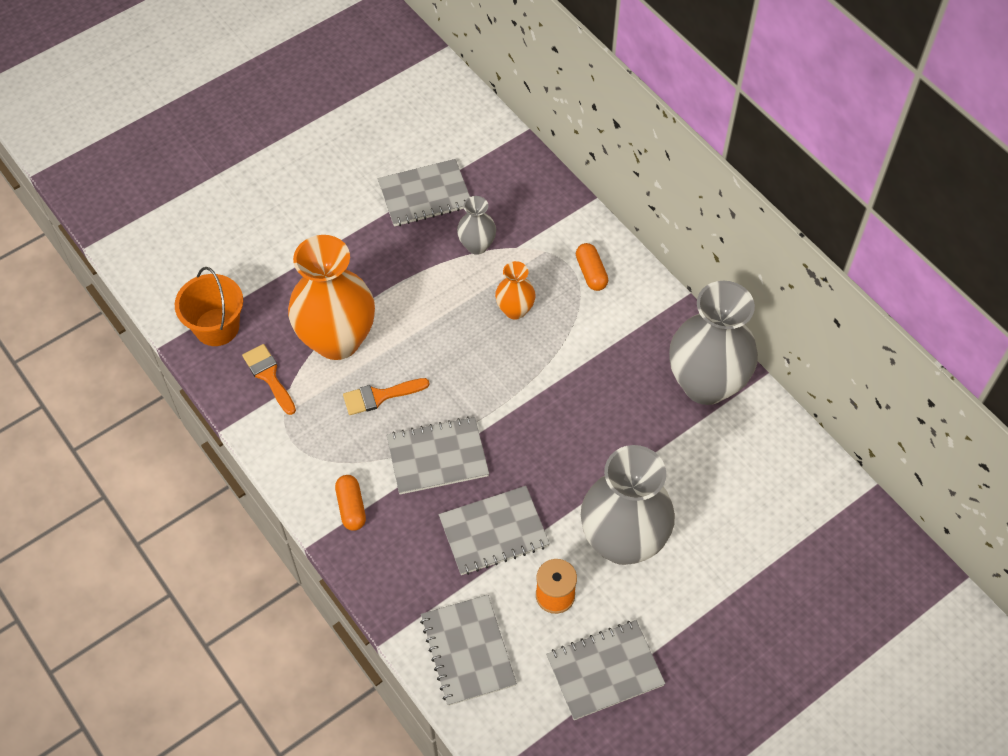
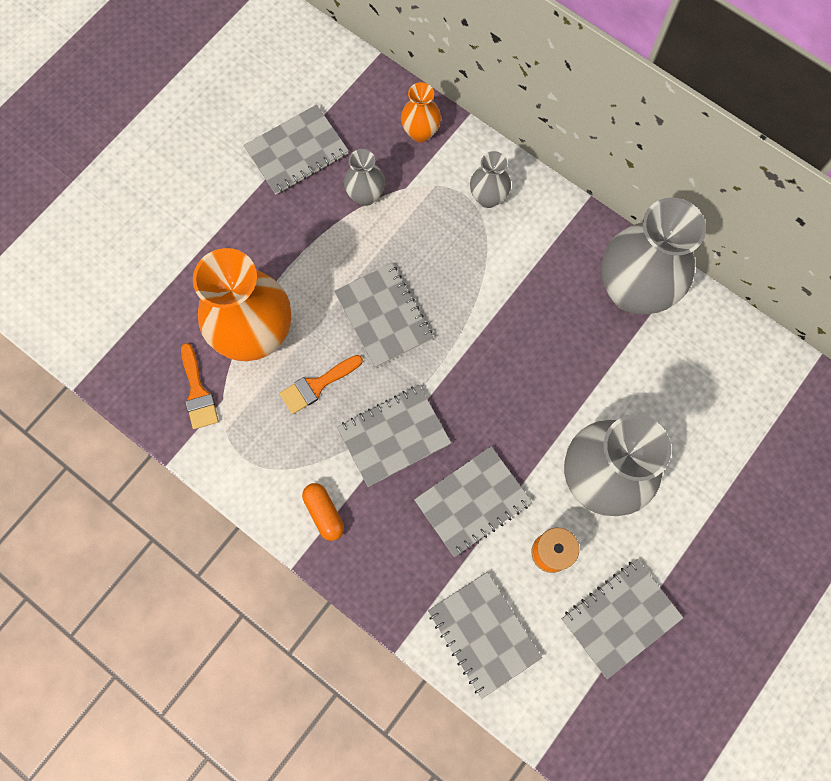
camera: 15 degrees left, 15 degrees up
(217, 327) = (127, 351): orange bucket -> none
(269, 376) = (198, 392): orange brush -> orange brush turned 150 degrees counterclockwise
(460, 352) = (383, 316): none -> grey notebook
(515, 310) = (424, 257): orange vase -> orange vase (420, 132)
(591, 273) = (488, 197): orange capsule -> grey vase

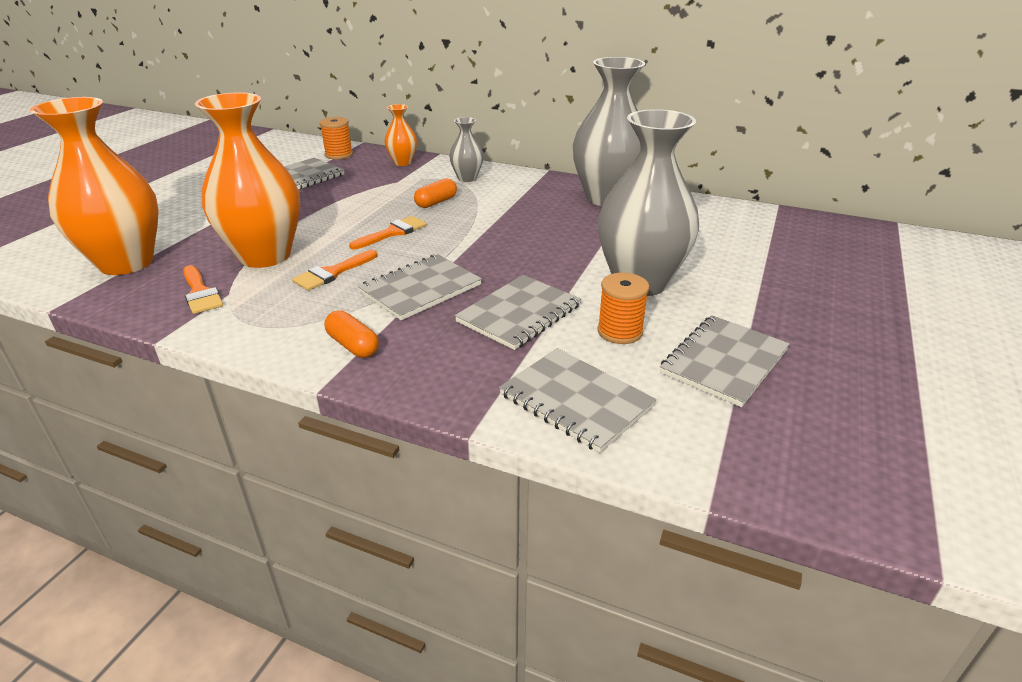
camera: 15 degrees left, 40 degrees down
(127, 316) = (126, 263): none -> orange vase
(347, 89) = (339, 155): none -> orange spool
(366, 195) = (363, 188): grey vase -> none
(383, 316) = (392, 233): grey notebook -> orange brush
(440, 254) = (436, 202): none -> orange capsule

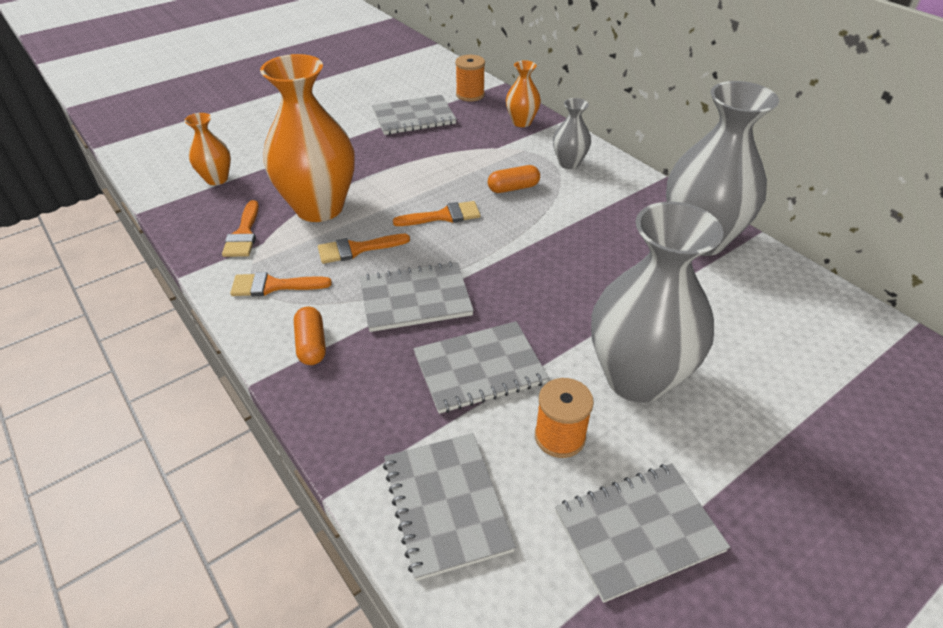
camera: 30 degrees right, 10 degrees up
(126, 263) = (217, 179): orange vase -> orange vase, size x0.48
(272, 319) = (274, 286): none -> orange brush

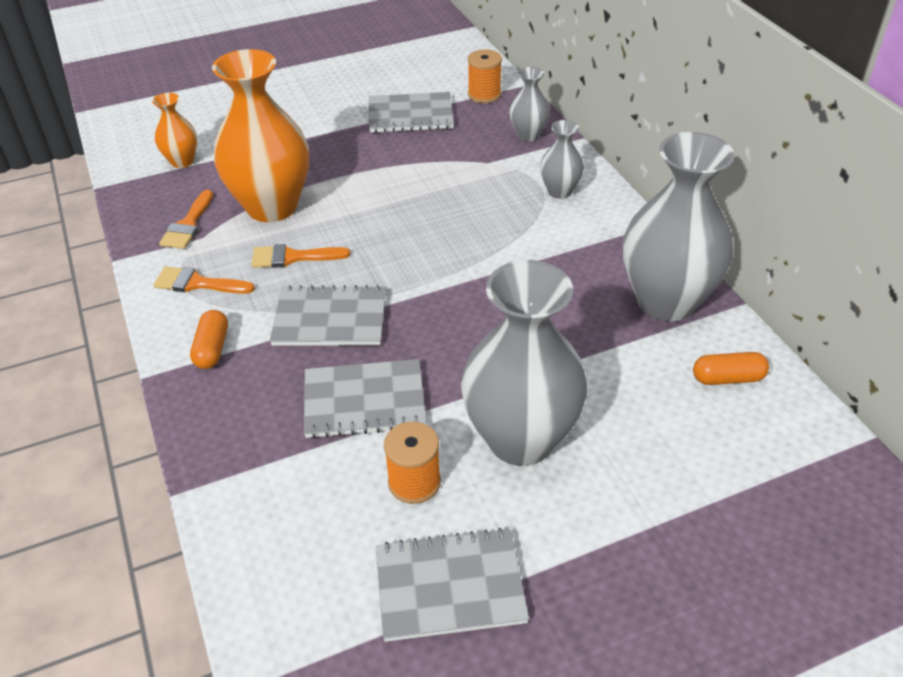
camera: 15 degrees right, 0 degrees up
(443, 216) = (395, 234): orange brush -> none
(446, 504) = (278, 524): grey notebook -> none
(513, 188) = (484, 212): orange capsule -> orange capsule (728, 378)
(521, 122) = (528, 135): orange vase -> grey vase

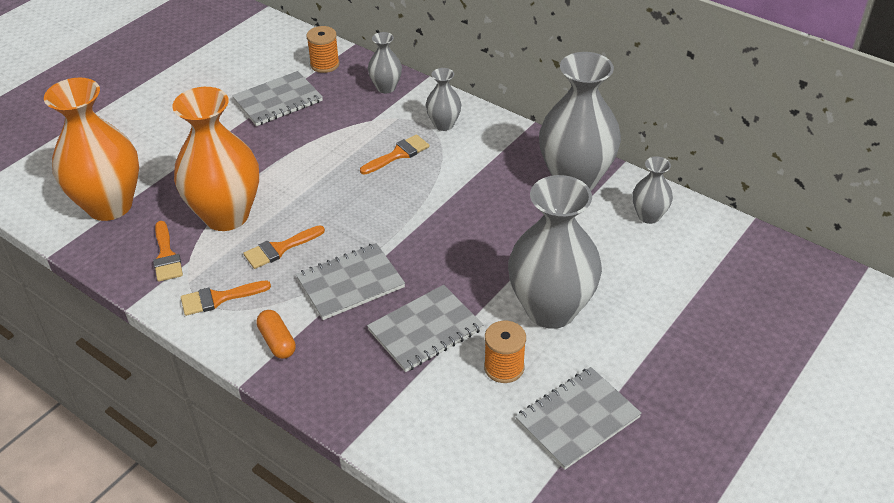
camera: 30 degrees left, 0 degrees up
(182, 161) = (109, 205): orange vase -> orange vase, size x2.08
(486, 206) = (398, 154): none -> orange brush
(728, 378) = (649, 216): orange capsule -> grey vase

